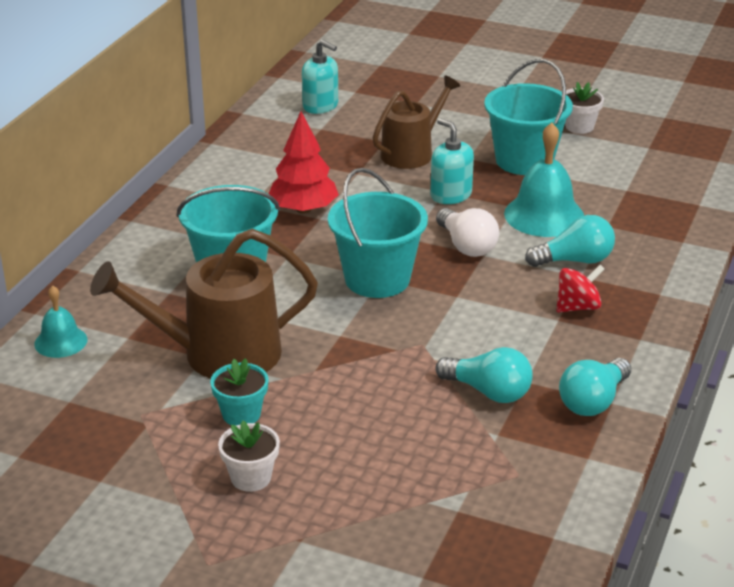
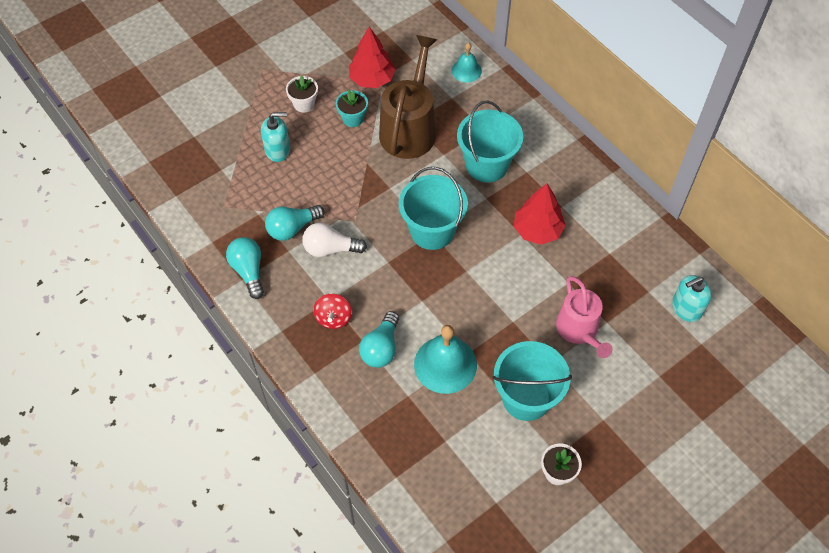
camera: 120 degrees right, 25 degrees up
(143, 426) = (372, 79): none -> red tree
(411, 153) = (579, 330): brown watering can -> pink watering can
(450, 195) = (505, 322): turquoise soap dispenser -> turquoise soap dispenser (278, 150)
(467, 246) = (437, 297): white light bulb -> white light bulb (330, 249)

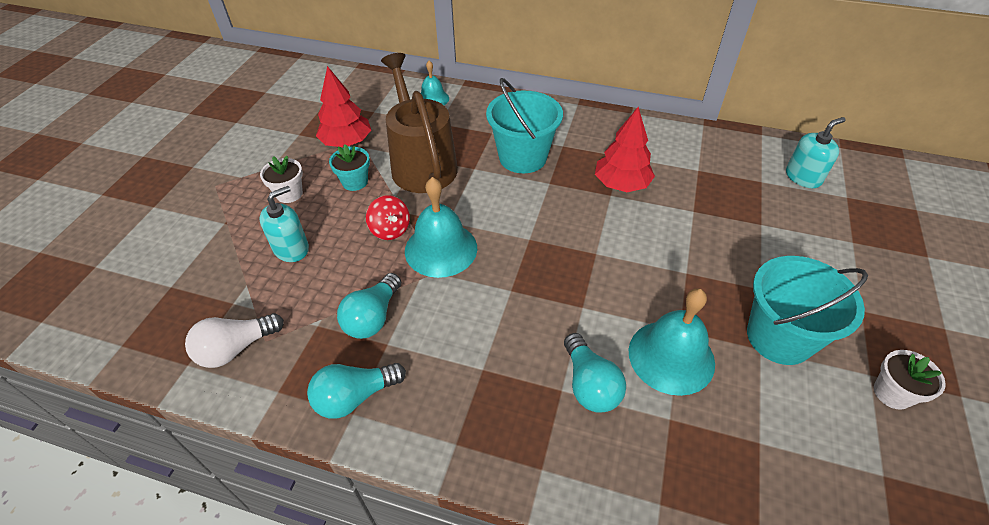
camera: 35 degrees left, 10 degrees down
(248, 271) = (354, 397): turquoise light bulb -> turquoise light bulb turned 60 degrees counterclockwise
(330, 249) = (436, 313): white light bulb -> white light bulb (236, 348)
(333, 318) = (505, 386): red spinning top -> red spinning top (390, 230)
(368, 206) = (441, 249): none -> turquoise bell
(432, 231) = (527, 236): turquoise bucket -> none
(579, 330) = (749, 244): pink watering can -> none
(686, 308) = (803, 177): turquoise soap dispenser -> turquoise soap dispenser turned 150 degrees counterclockwise

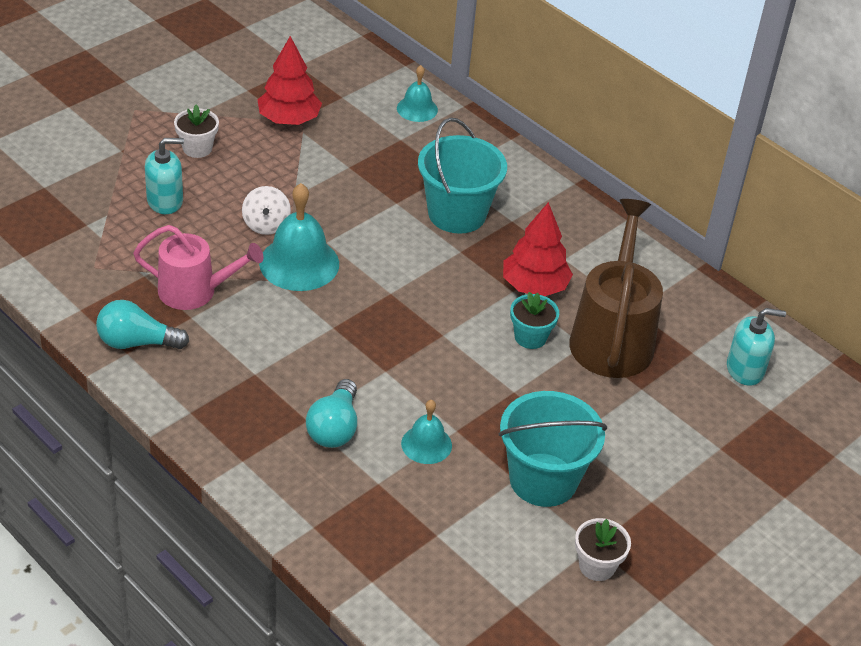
camera: 25 degrees right, 5 degrees down
(236, 348) = (67, 262): white light bulb -> none
(355, 182) = (267, 164): turquoise flower pot -> turquoise flower pot (530, 337)
(373, 317) = (194, 291): turquoise light bulb -> pink watering can
(390, 230) = (266, 225): red spinning top -> white spinning top
(421, 164) = (346, 175): brown watering can -> brown watering can (612, 337)
(671, 356) = (426, 444): turquoise bell -> turquoise bell, size x0.58

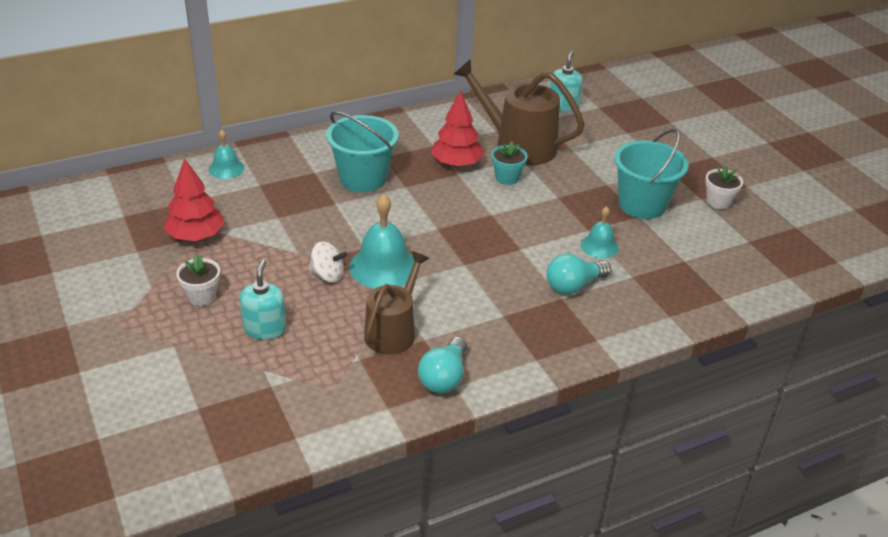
camera: 70 degrees left, 5 degrees down
(194, 291) = (393, 331): pink watering can -> brown watering can
(334, 428) = (573, 286): turquoise light bulb -> turquoise light bulb turned 120 degrees clockwise

